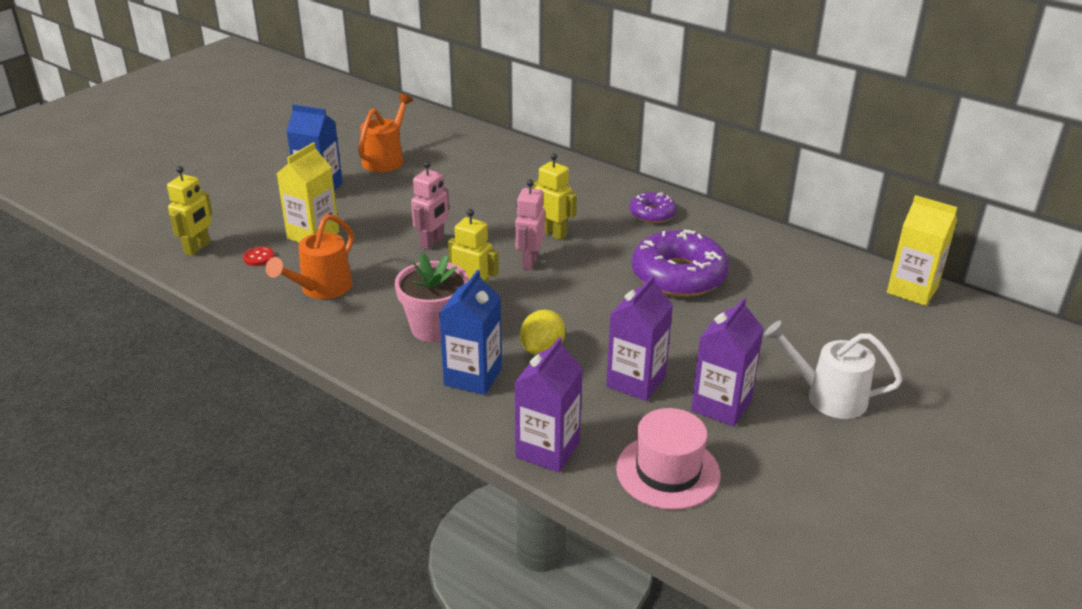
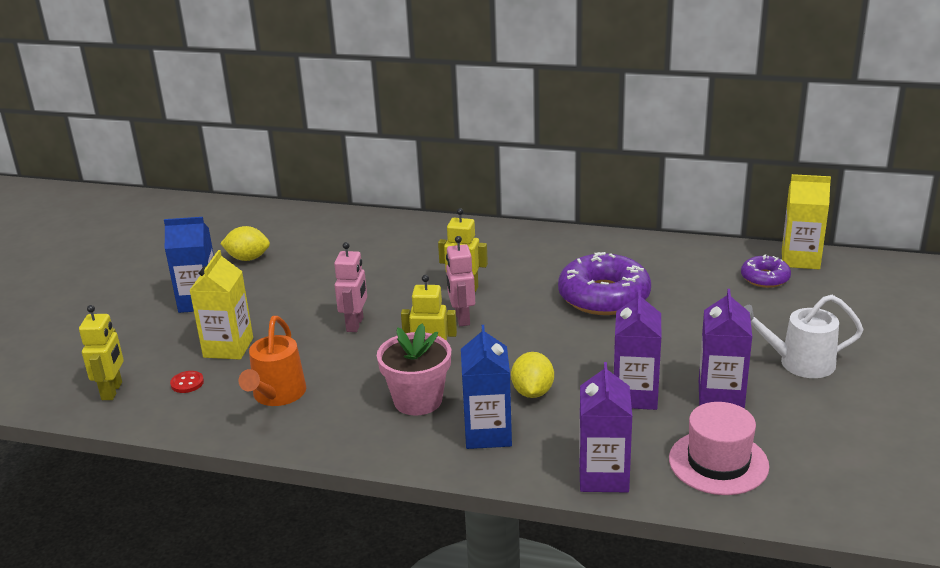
camera: 20 degrees left, 5 degrees down
(386, 159) = (248, 258): orange watering can -> yellow lemon
(652, 214) = (541, 249): purple donut -> purple donut (765, 278)

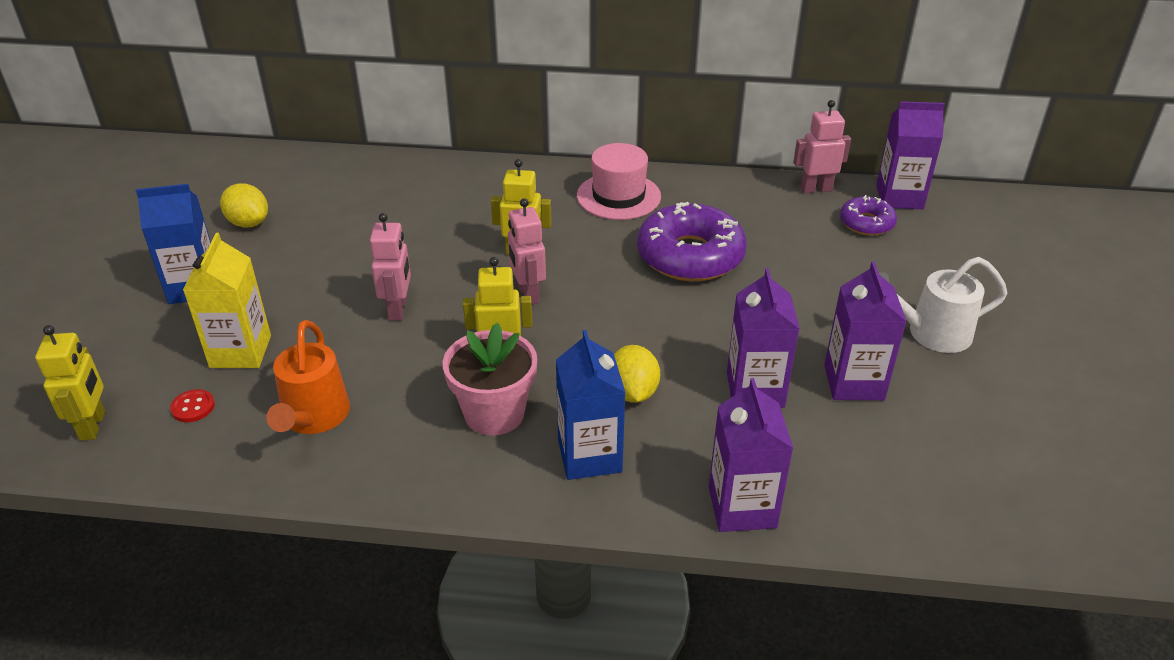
camera: 10 degrees left, 10 degrees up
(248, 258) = (248, 223): yellow lemon -> yellow lemon turned 45 degrees clockwise
(718, 462) = (872, 477): pink hat -> pink hat (618, 196)
(727, 250) = (816, 189): none -> pink robot
(800, 259) = (899, 197): yellow carton -> purple carton

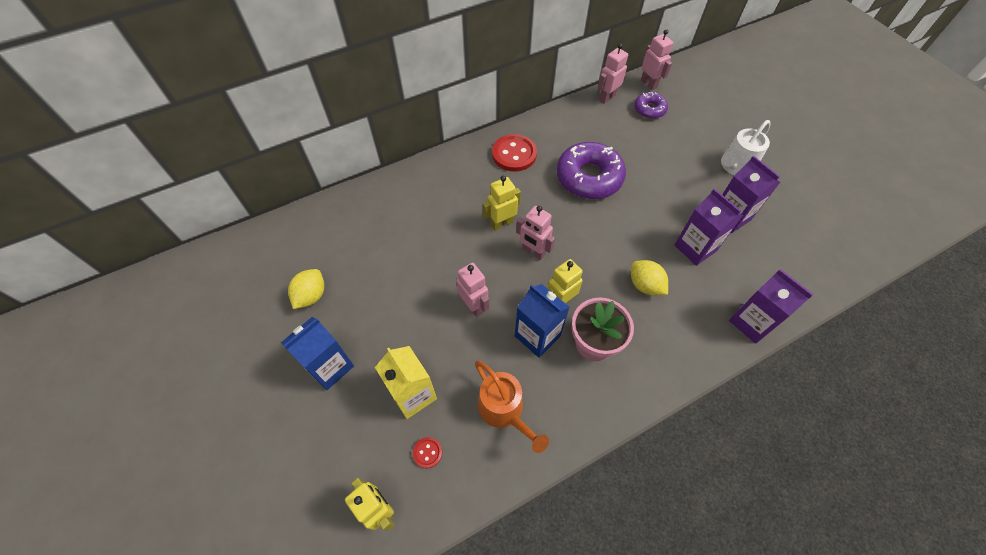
camera: 35 degrees left, 20 degrees up
(248, 223) = (311, 296): yellow lemon -> yellow lemon turned 75 degrees counterclockwise
(589, 456) = (662, 338): blue carton -> blue carton (537, 336)
(618, 196) = (514, 154): pink hat -> red button
(899, 197) = (649, 84): purple carton -> pink robot

